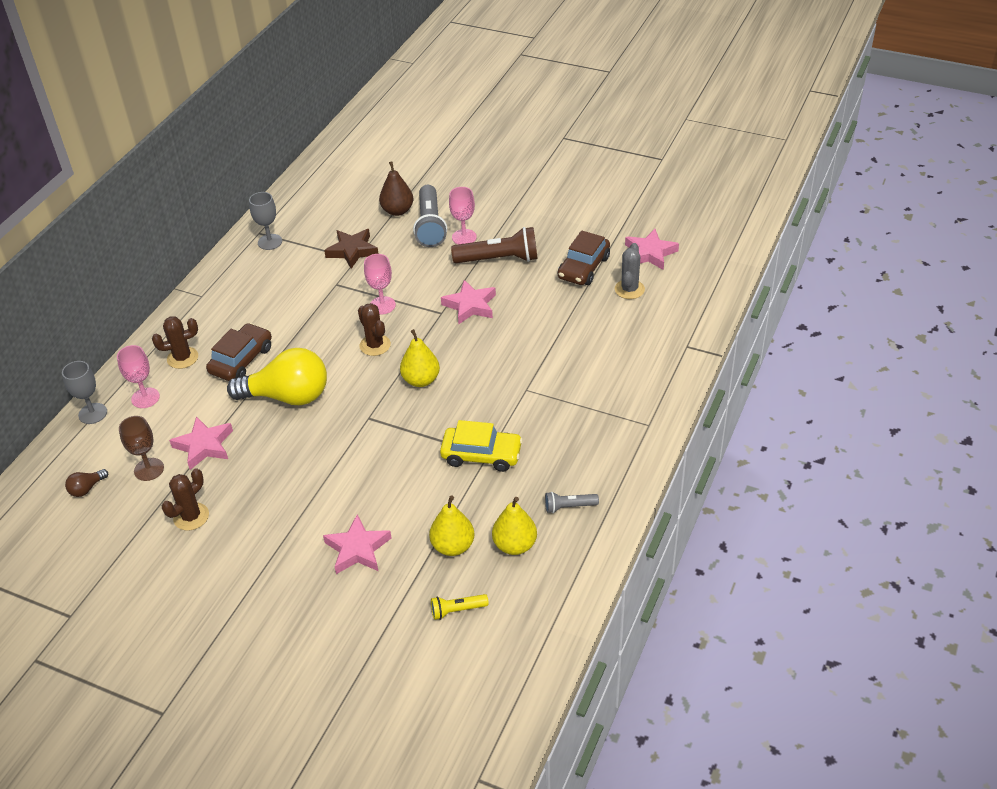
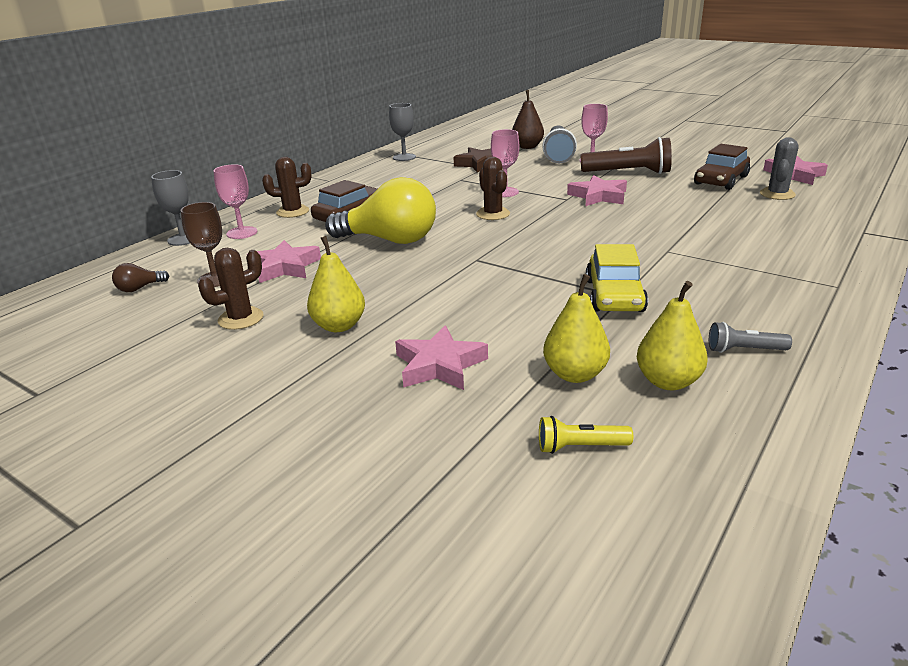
camera: 10 degrees right, 15 degrees down
(421, 380) = (541, 238): yellow pear -> yellow pear (339, 326)
(481, 455) = (614, 296): yellow car -> yellow car turned 75 degrees clockwise

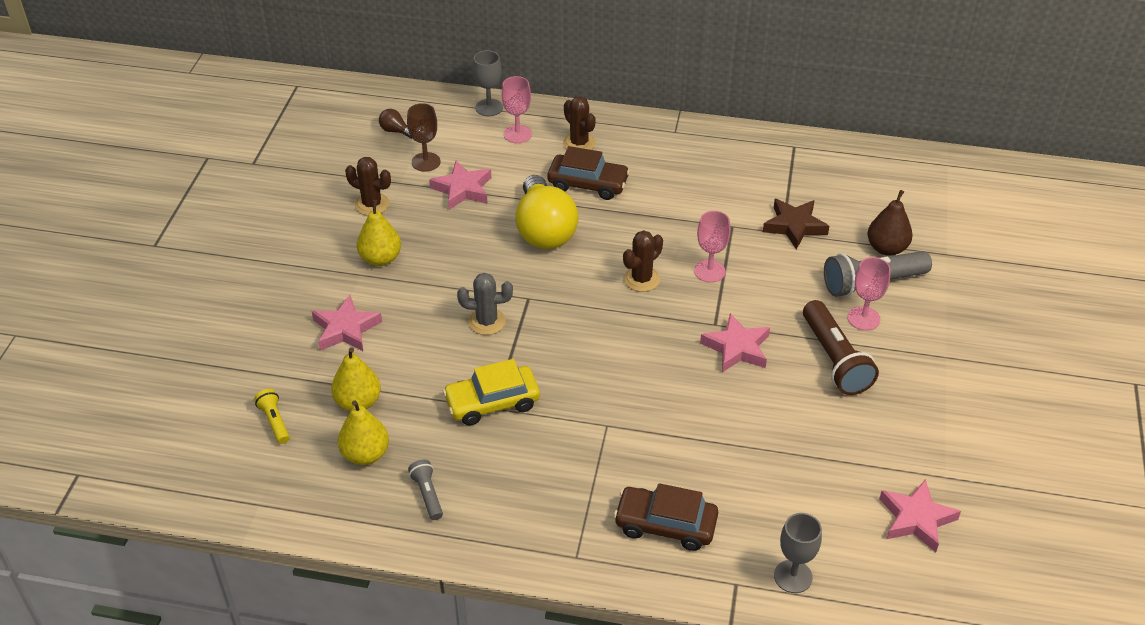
camera: 65 degrees right, 15 degrees up
(404, 157) = (782, 158): grey goblet -> grey goblet (793, 576)
(721, 180) = (853, 448): brown car -> brown car (665, 525)
(777, 194) = (828, 504): grey cactus -> grey cactus (487, 322)

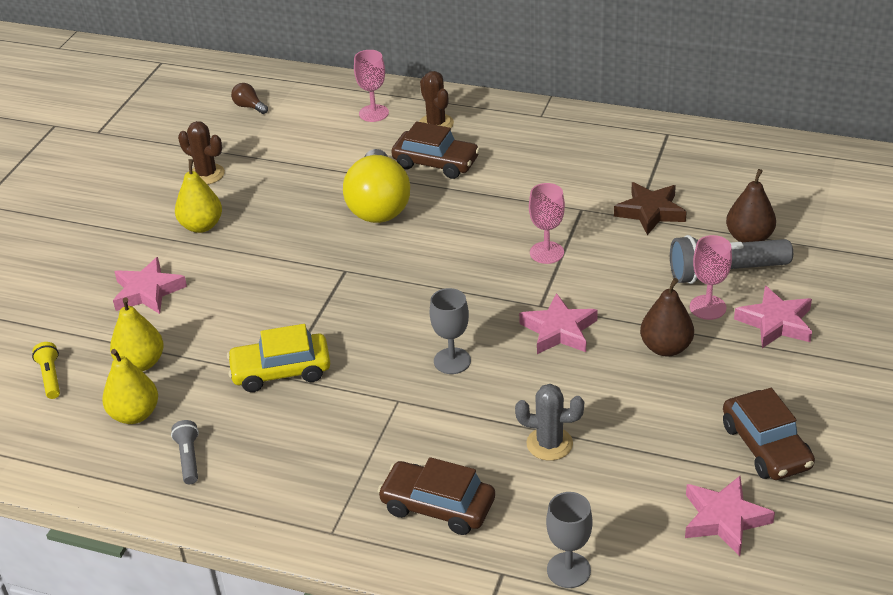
camera: 10 degrees right, 5 degrees down
(426, 162) = (272, 136): brown goblet -> none
(462, 189) = (303, 163): pink star -> pink star (775, 323)
(487, 322) = (295, 291): grey cactus -> grey cactus (549, 444)
(489, 107) = (350, 87): grey goblet -> grey goblet (452, 361)
(641, 279) = (471, 257): brown cactus -> none
(834, 360) = (666, 348): brown flashlight -> brown pear
(938, 448) = (766, 446): none -> brown car

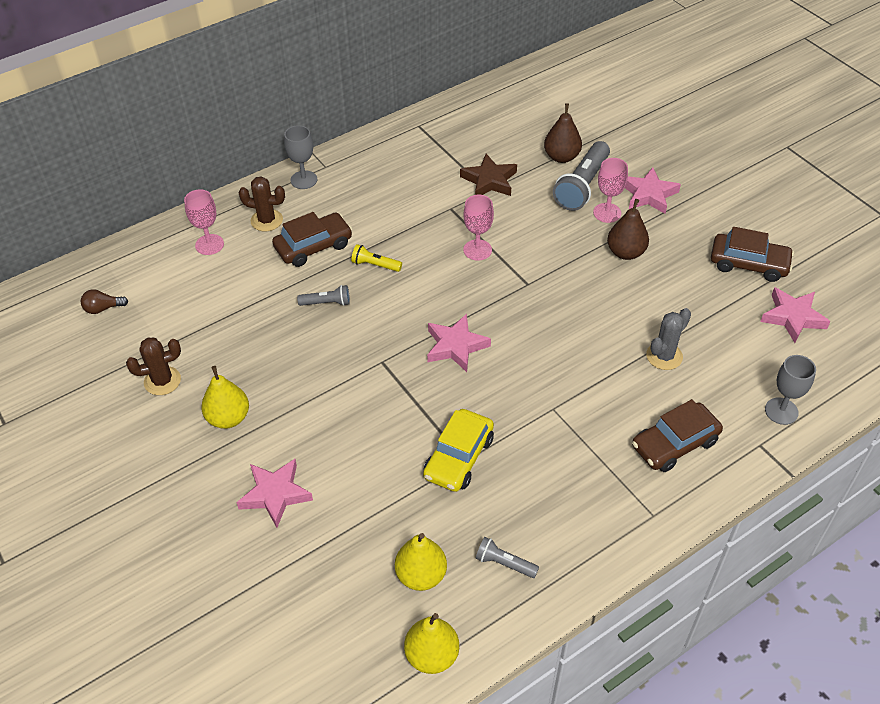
camera: 55 degrees left, 10 degrees up
(51, 377) = (317, 614): yellow flashlight -> yellow flashlight (375, 265)
(141, 363) = (362, 542): yellow pear -> yellow pear (432, 655)
(378, 205) = (327, 303): yellow light bulb -> grey flashlight
(452, 361) = (540, 358): grey goblet -> grey goblet (304, 180)
(559, 330) = (561, 289): pink star -> pink star (456, 346)

